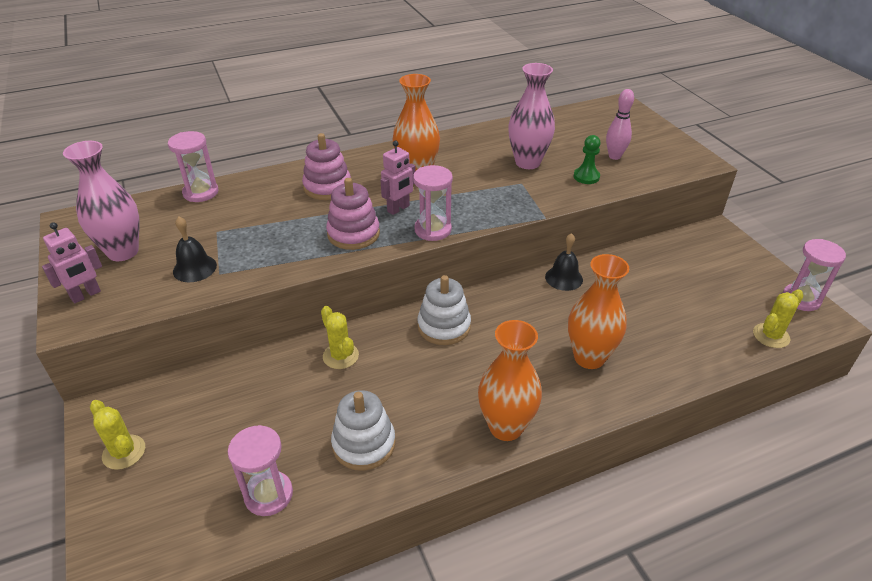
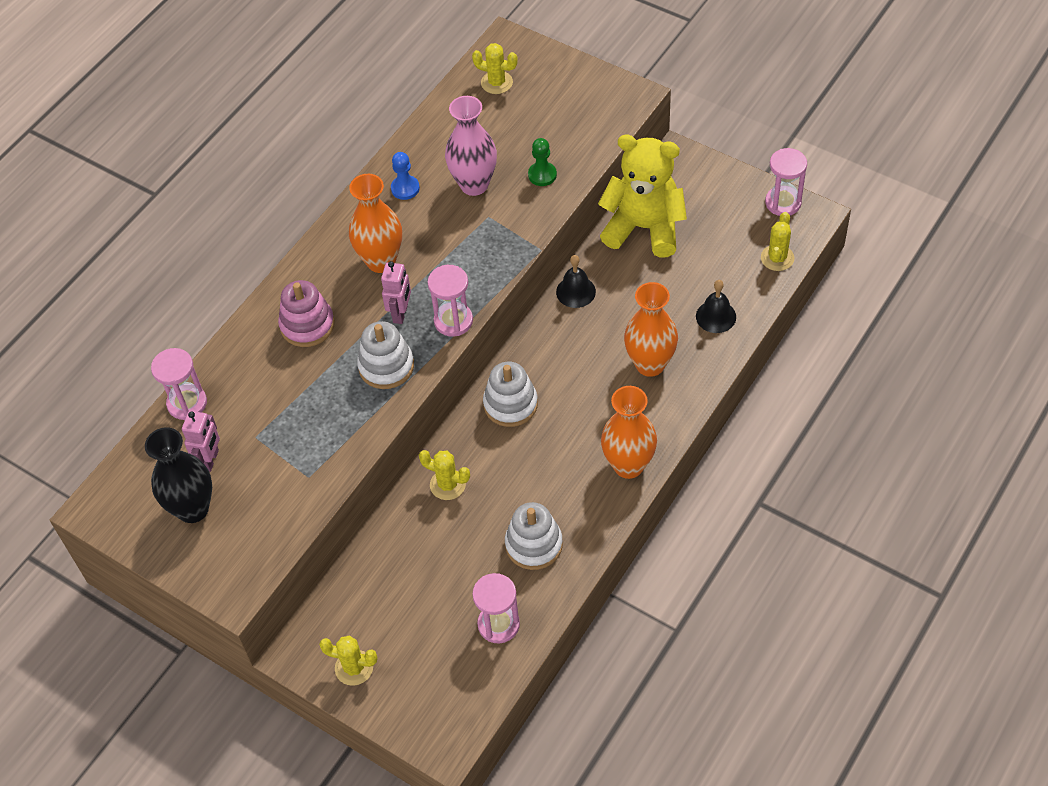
camera: 30 degrees left, 15 degrees up
(86, 295) = (214, 567): pink robot -> pink robot (210, 460)
(123, 252) = (193, 509): pink vase -> black vase
(194, 268) = (280, 485): black bell -> black bell (716, 316)
(353, 234) = (386, 366): pink stacking toy -> white stacking toy
(475, 146) = (405, 188): none -> blue pawn
(595, 120) = (496, 82): none -> yellow cactus
(614, 156) = (550, 131): pink bowling pin -> none
(655, 263) = (644, 228): none -> yellow teddy bear

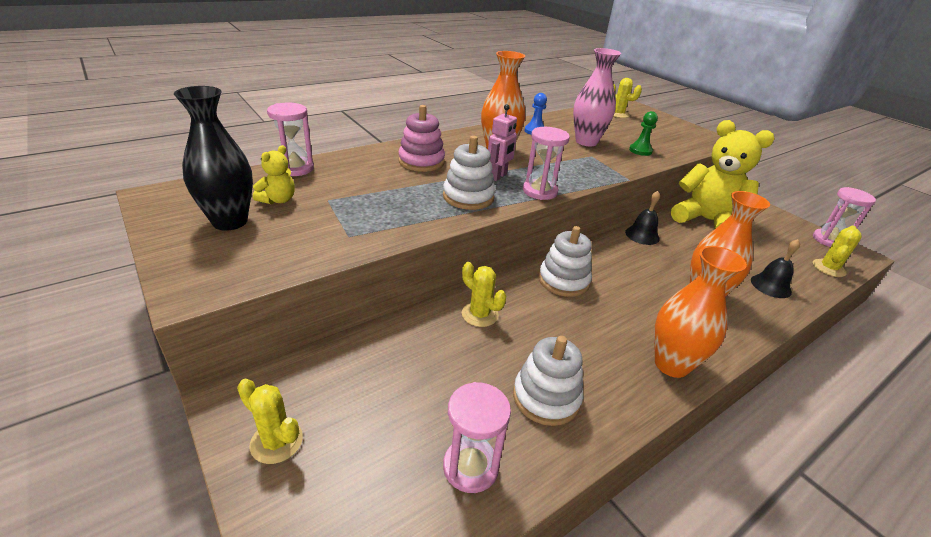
camera: 15 degrees right, 20 degrees down
(210, 460) = (278, 200): pink robot -> yellow teddy bear

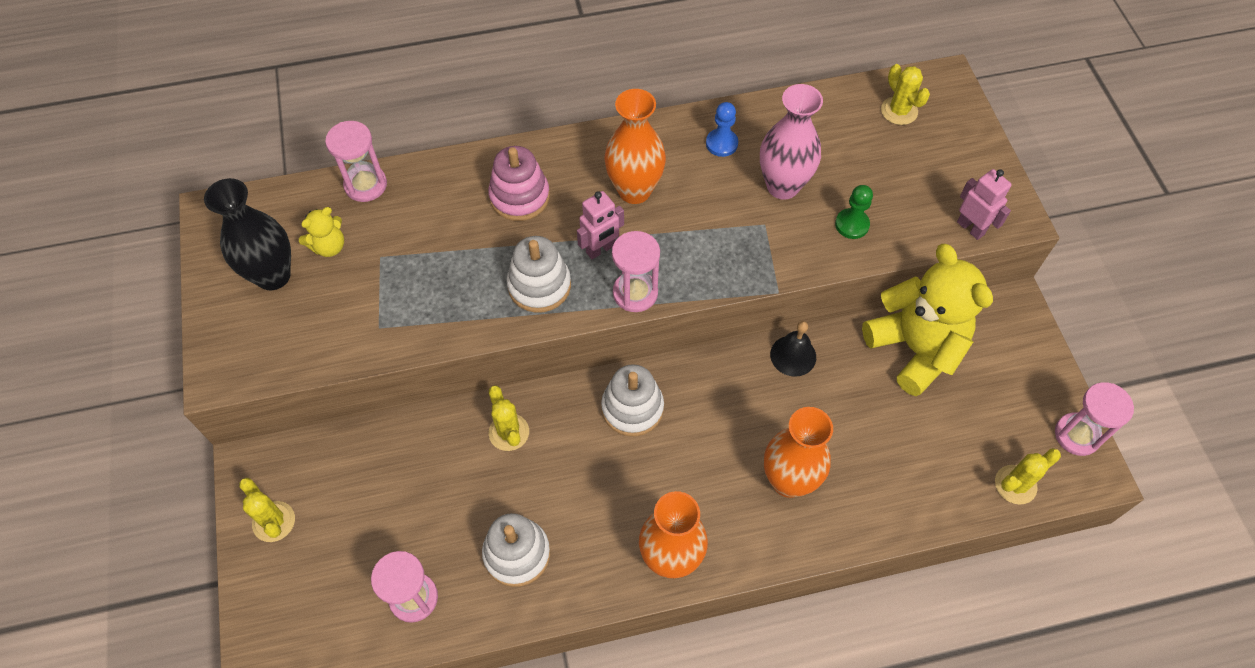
camera: 25 degrees right, 25 degrees up
(702, 145) = (970, 228): none -> pink robot
(771, 286) = (896, 489): black bell -> none

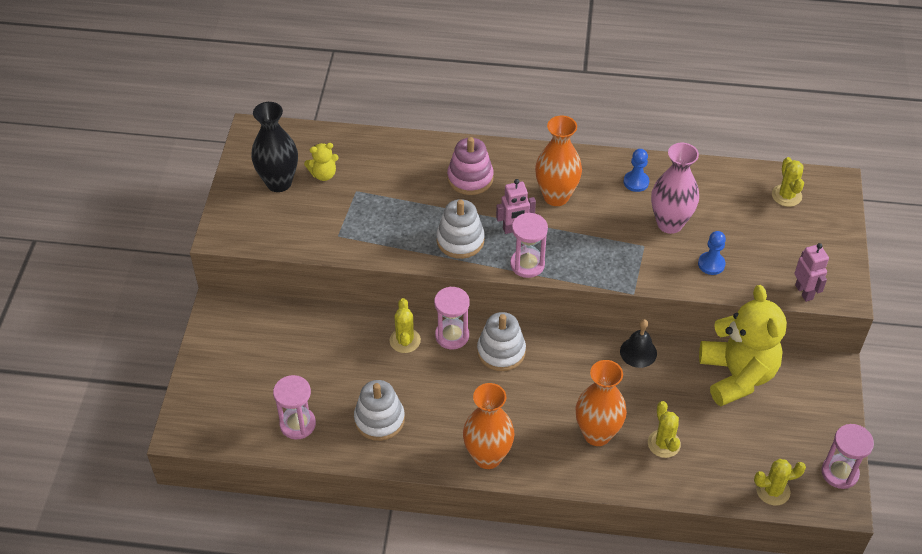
camera: 20 degrees right, 10 degrees down
(274, 521) = (221, 348): yellow cactus -> yellow cactus (664, 444)
(365, 185) = (364, 141): pink hourglass -> pink hourglass (452, 335)
(852, 224) = (711, 264): green pawn -> blue pawn

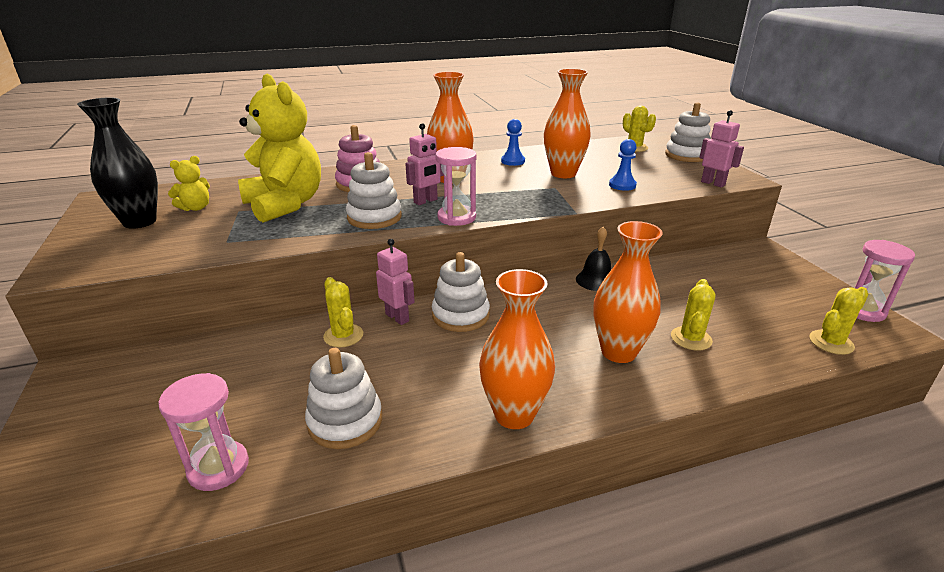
camera: 25 degrees left, 20 degrees down
(452, 335) = (397, 317): pink hourglass -> pink robot
(664, 444) = (691, 338): yellow cactus -> yellow cactus turned 60 degrees clockwise
(670, 223) = (563, 174): pink vase -> orange vase
(737, 375) = (695, 272): yellow teddy bear -> yellow teddy bear (285, 205)
(830, 230) = (686, 155): none -> white stacking toy

